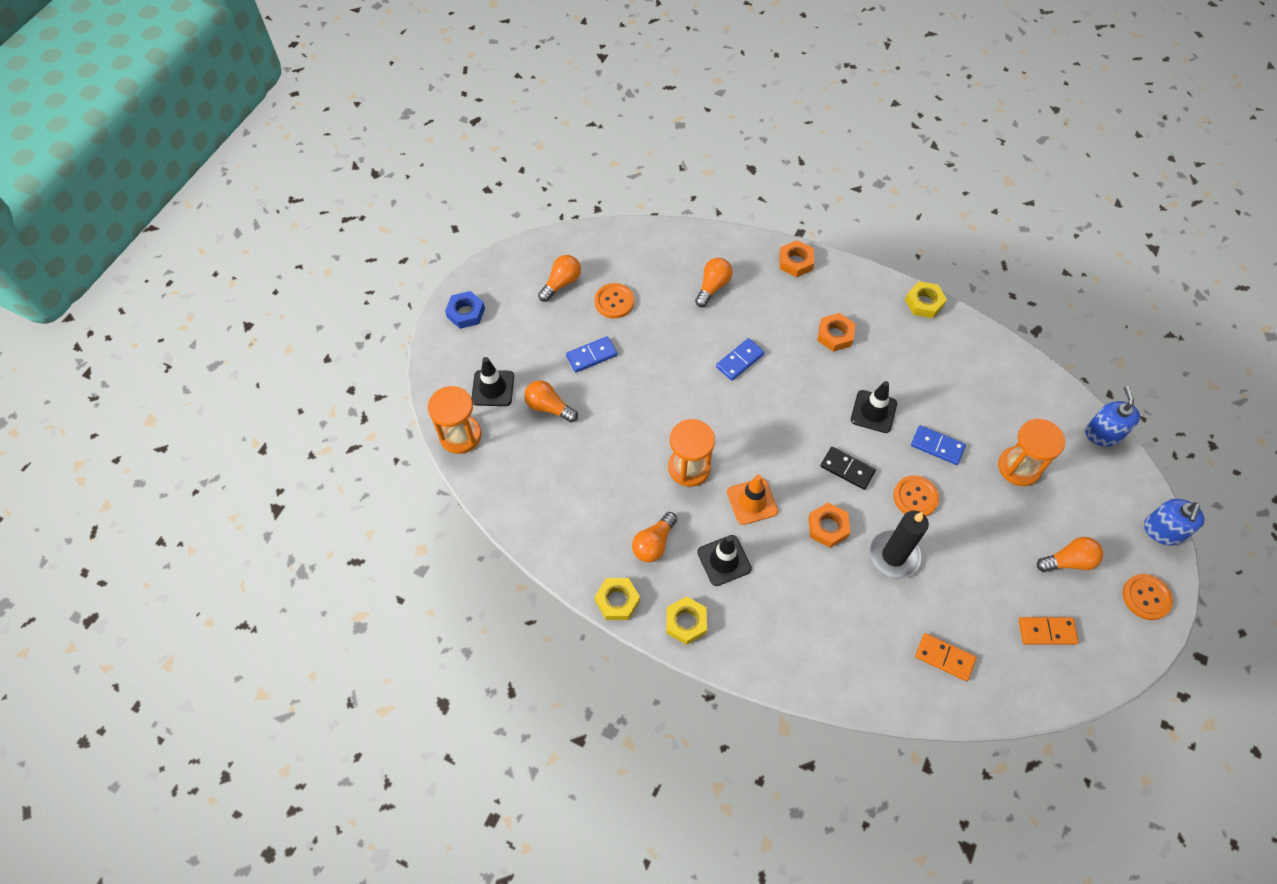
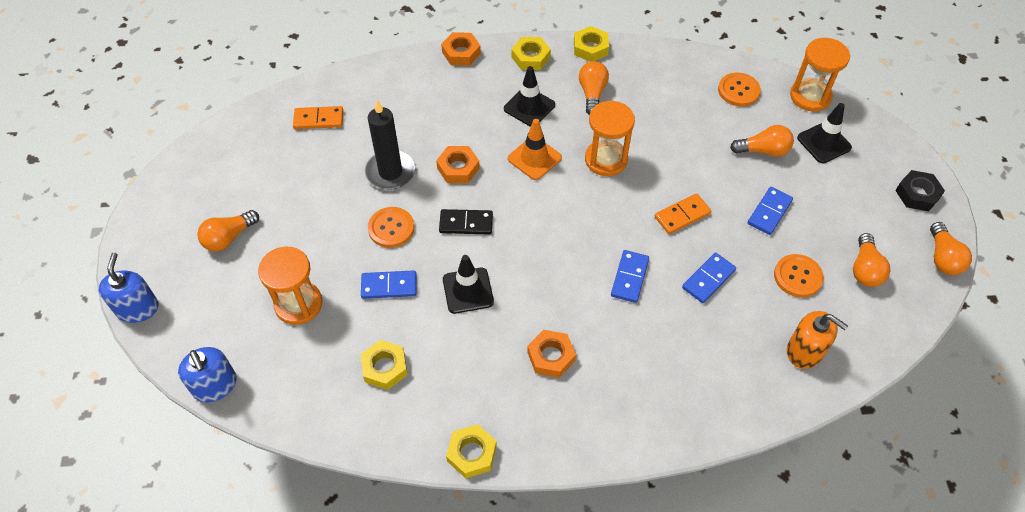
camera: 150 degrees right, 5 degrees down
(466, 313) = (917, 194): blue nut -> black nut
(654, 256) = (805, 351): none -> orange soap dispenser
(681, 331) = (708, 279): none -> blue domino
(712, 287) = (715, 347): orange light bulb -> orange light bulb (942, 258)
(795, 262) = (649, 430): orange nut -> orange nut (461, 53)
(964, 385) = (385, 367): none -> yellow nut
(1046, 631) = (237, 173): orange domino -> orange domino (682, 215)
(1146, 597) = (149, 239): orange button -> orange button (738, 90)

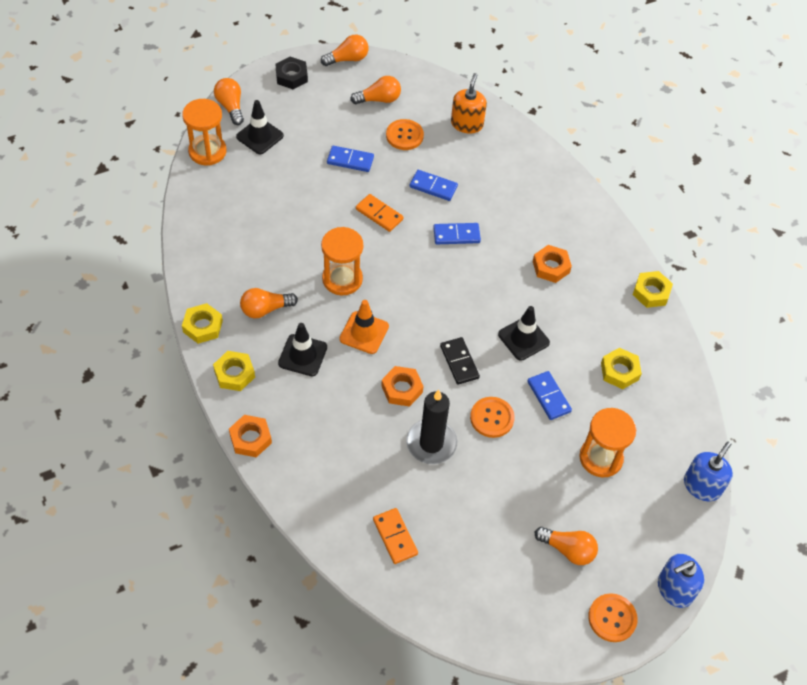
camera: 115 degrees left, 0 degrees up
(738, 90) = (219, 201): orange button -> orange button (612, 618)
(763, 150) = (285, 174): orange light bulb -> orange light bulb (230, 107)

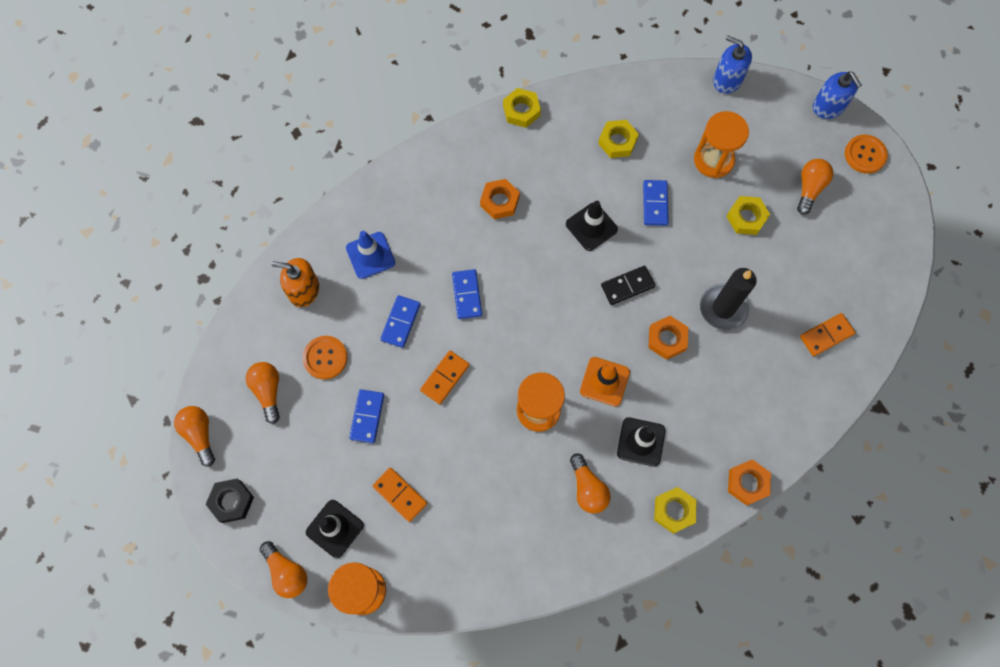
camera: 90 degrees left, 15 degrees up
(203, 326) = (619, 555): yellow nut -> yellow nut (746, 218)
(230, 107) = (287, 572): orange light bulb -> orange light bulb turned 105 degrees counterclockwise
(280, 178) = (400, 495): none -> orange domino
(492, 418) = (686, 254): orange button -> none
(497, 169) = (370, 255): none -> blue traffic cone
(548, 397) = (655, 204): blue domino -> blue domino turned 60 degrees counterclockwise

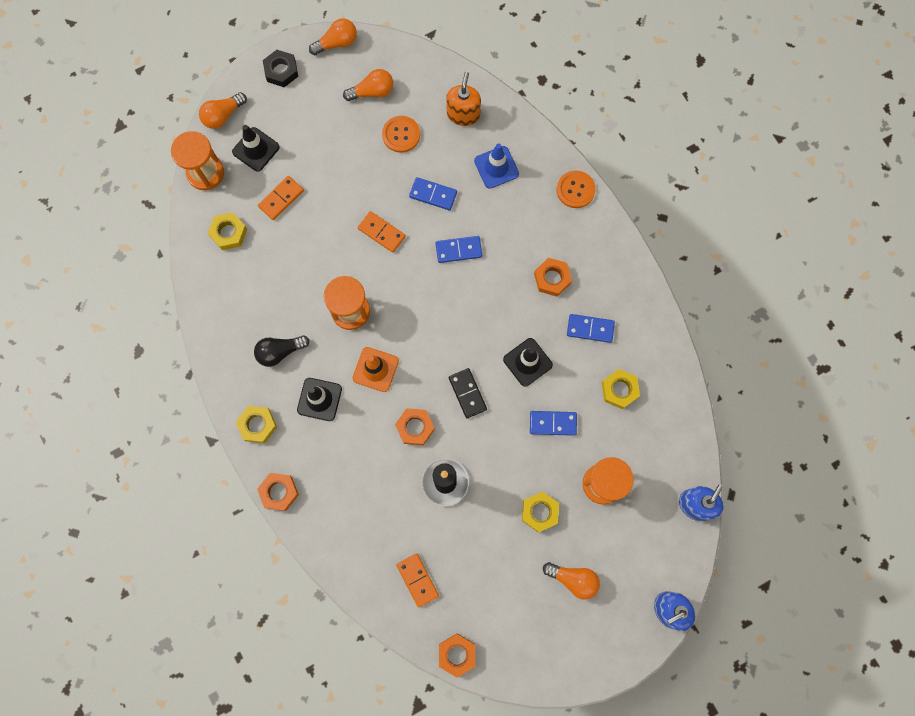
camera: 90 degrees right, 5 degrees up
(367, 416) = (348, 170): blue domino -> blue domino (590, 328)
(521, 110) = (650, 299): yellow nut -> yellow nut (228, 233)
(588, 488) = (280, 352): orange light bulb -> black light bulb
(865, 155) = (613, 642): orange button -> orange button (575, 190)
(895, 297) = (457, 654): none -> orange nut

